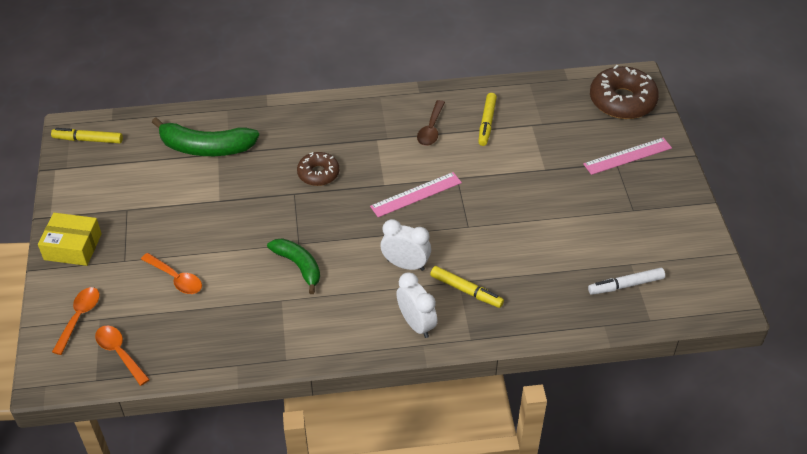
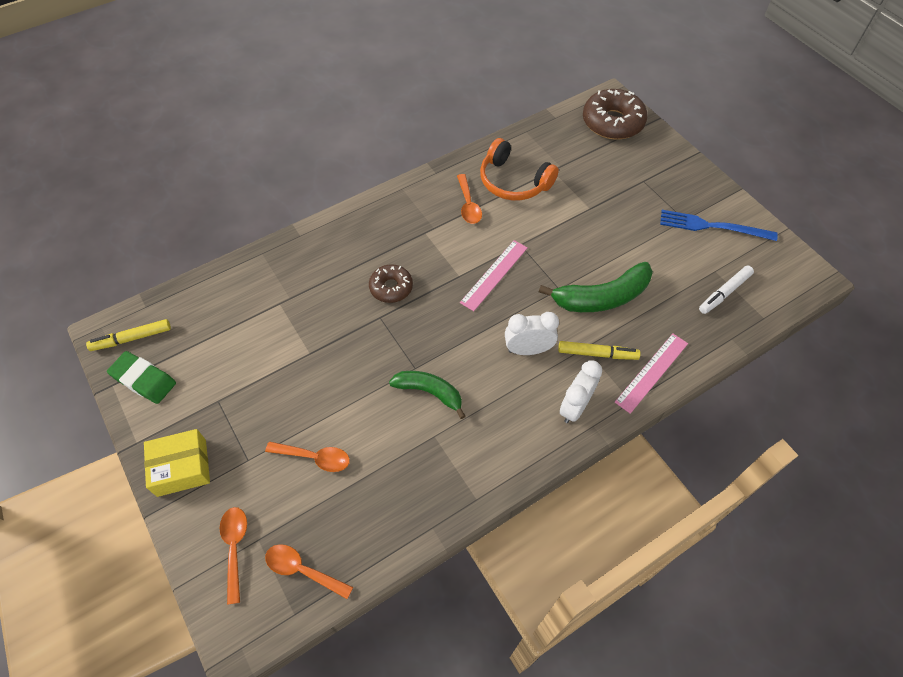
camera: 25 degrees left, 10 degrees up
(80, 173) = (144, 380): none -> green eraser
(206, 147) = (263, 301): green banana -> green banana (601, 297)
(416, 324) = (575, 407): white clock -> white clock turned 90 degrees counterclockwise
(431, 129) = (468, 205): brown spoon -> orange spoon
(487, 123) = (513, 182): yellow marker -> orange headphones
(627, 156) = (648, 171): pink ruler -> pink ruler (652, 372)
(657, 225) = (712, 226): none -> blue fork

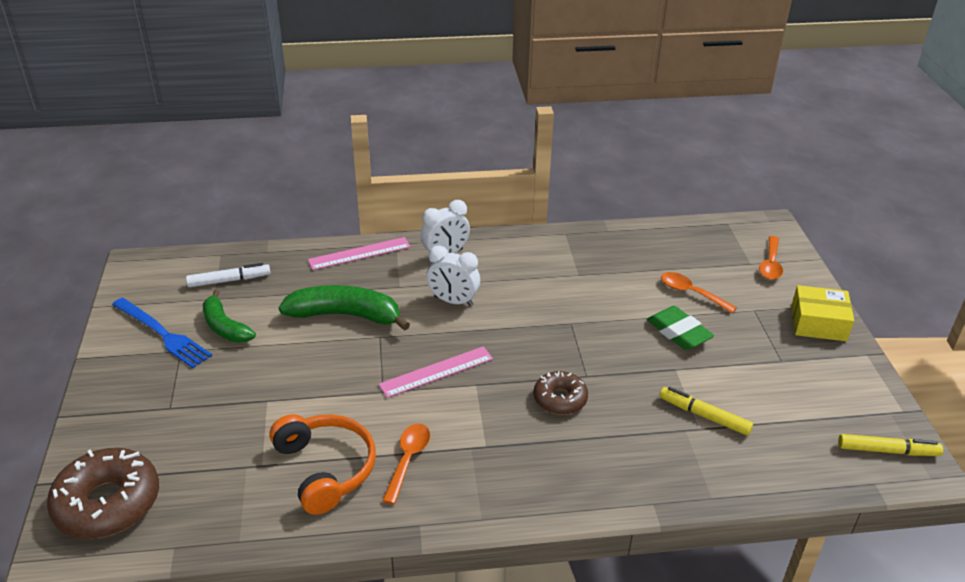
camera: 155 degrees left, 20 degrees down
(144, 380) = (866, 404): green eraser -> green eraser (678, 332)
(303, 570) = (717, 239): orange spoon -> none
(429, 392) = (566, 302): green banana -> green banana (225, 327)
(597, 354) = (393, 278): yellow marker -> yellow marker (704, 416)

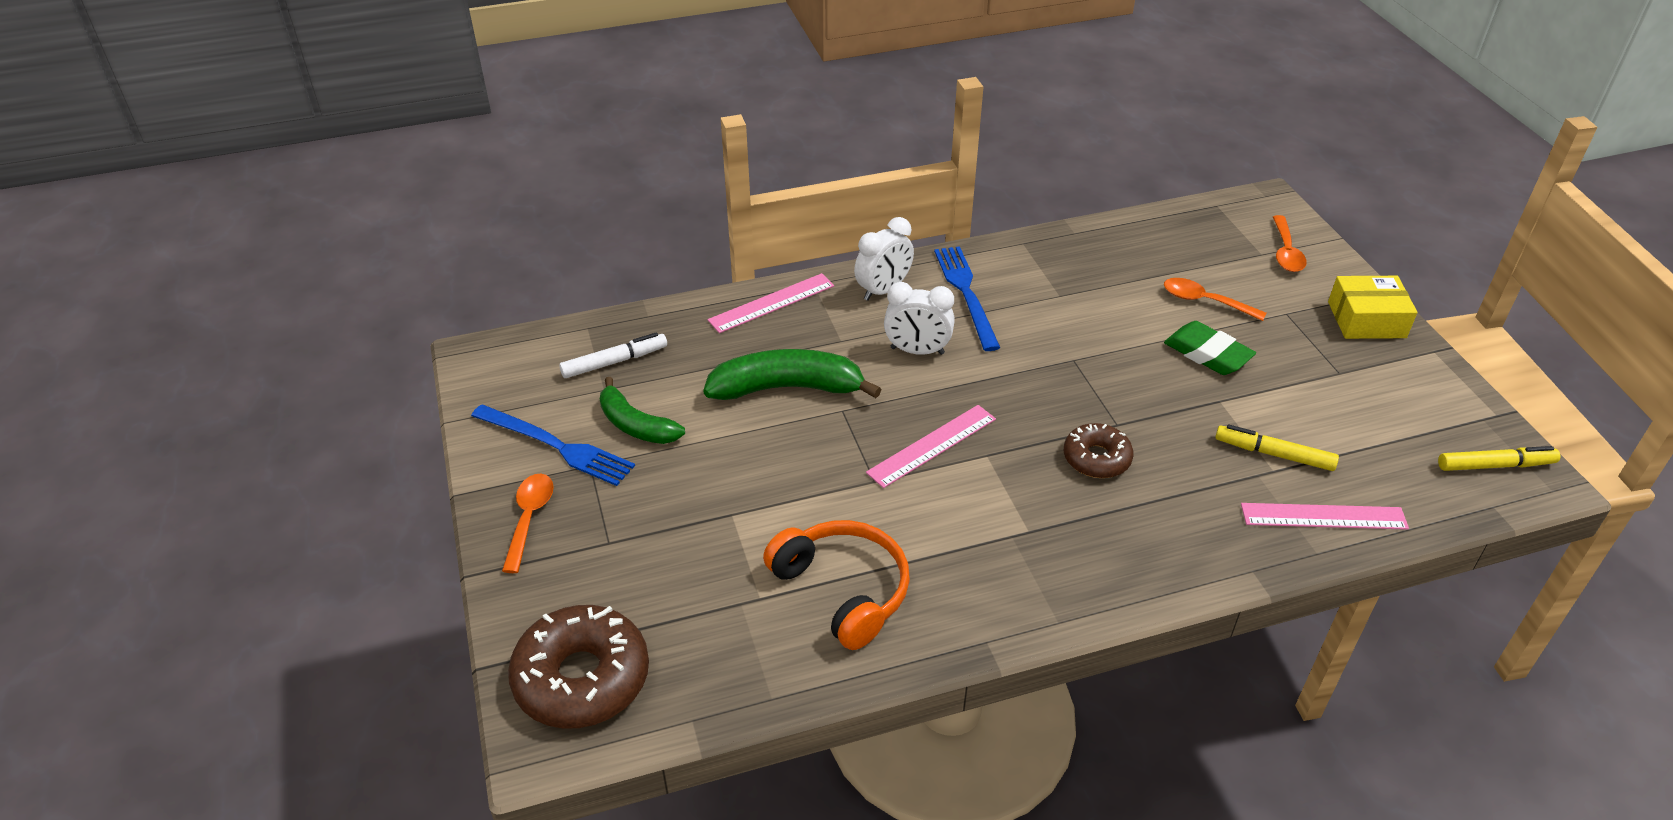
camera: 10 degrees left, 5 degrees up
(408, 460) = (941, 563): orange spoon -> orange spoon (529, 519)
(507, 264) = (966, 293): none -> blue fork
(727, 470) = (1323, 516): none -> pink ruler

